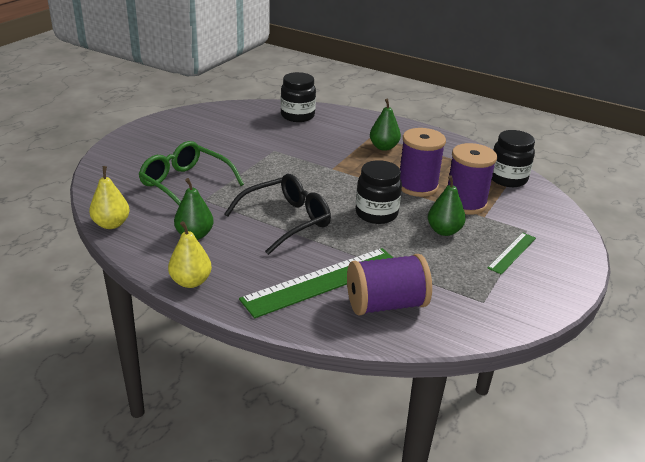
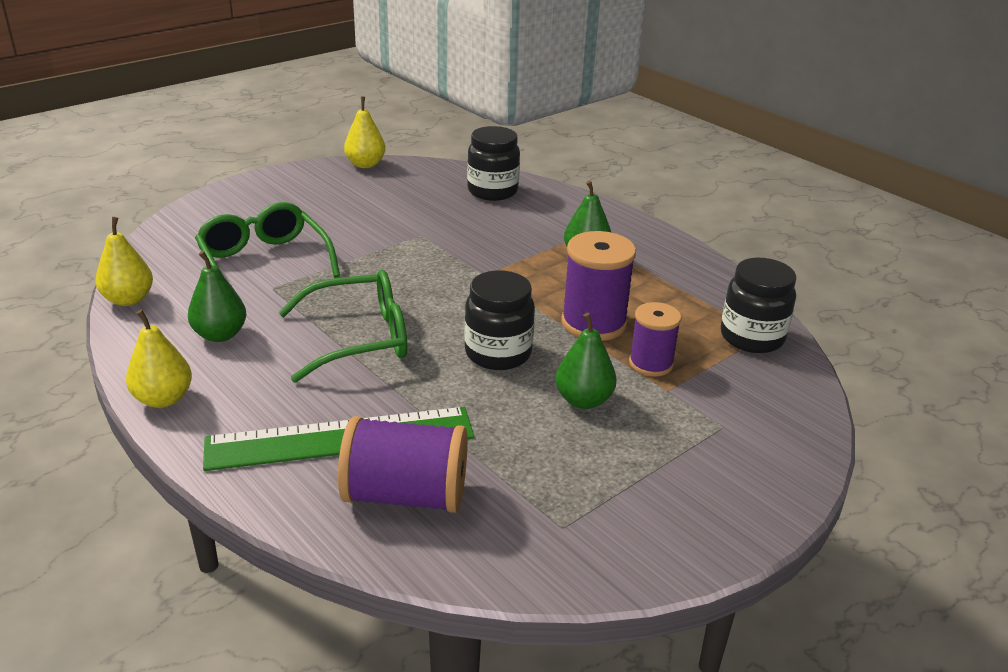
camera: 20 degrees right, 0 degrees up
(201, 110) = (365, 164): none -> yellow pear
(286, 220) = (359, 338): black glasses -> green glasses
(465, 203) = (651, 363): purple spool -> purple spool, size x0.64
(512, 253) = (670, 458): green ruler -> none

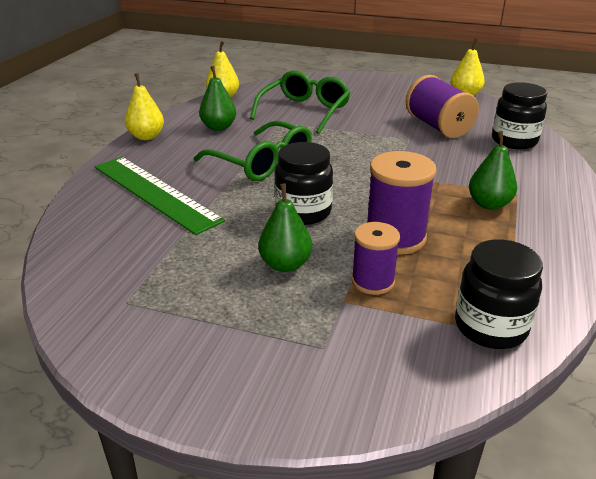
camera: 60 degrees right, 0 degrees up
(405, 495) = (117, 231): purple spool -> purple spool (438, 126)

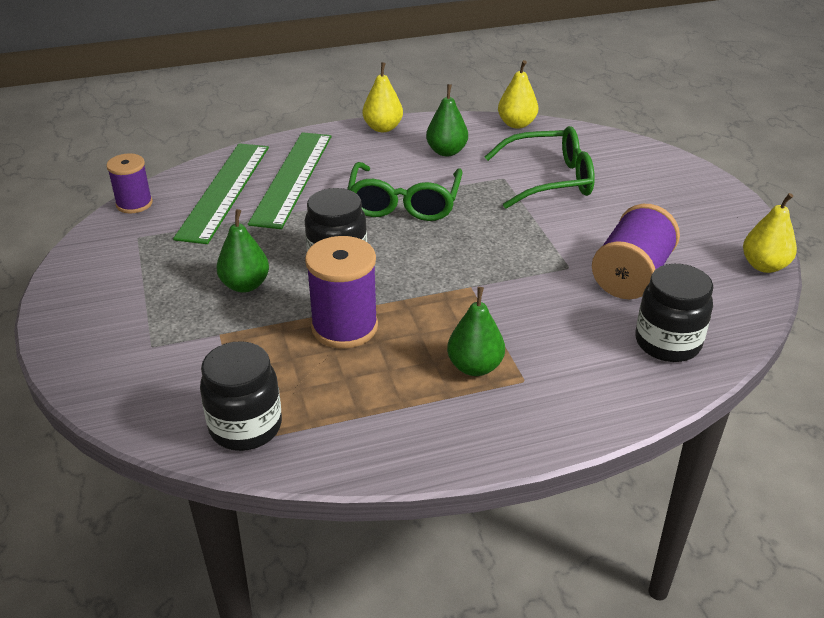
camera: 55 degrees right, 5 degrees up
(121, 229) = (224, 191): none -> green ruler
(373, 281) = (260, 339): purple spool -> purple spool (134, 204)

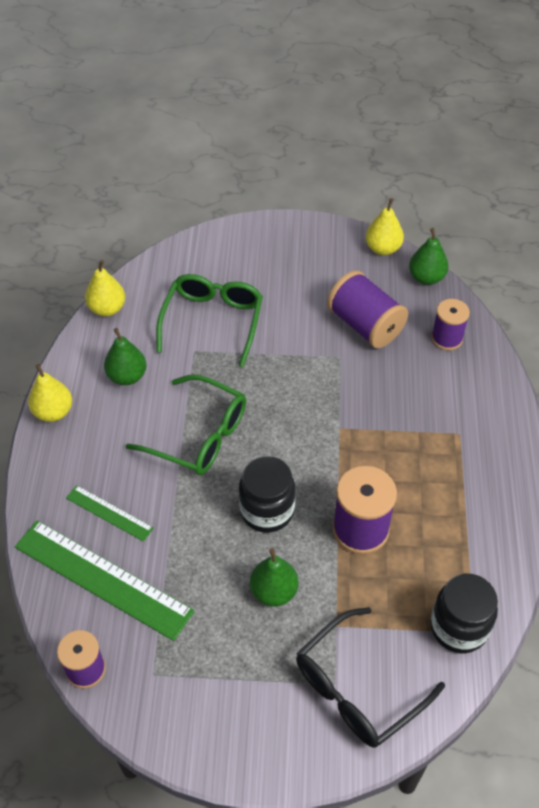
camera: 70 degrees left, 15 degrees up
(149, 362) = (357, 688): none -> black glasses
(292, 178) = (109, 513): green ruler -> green ruler, size x0.51
(475, 367) = (436, 458): green pear -> green pear (426, 278)
(667, 343) = (447, 338): black jar -> purple spool

